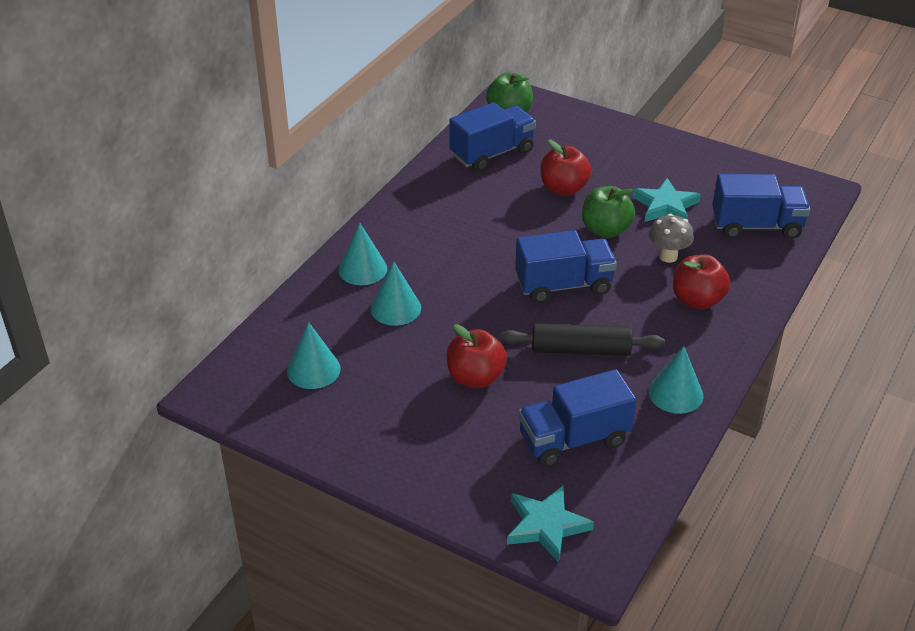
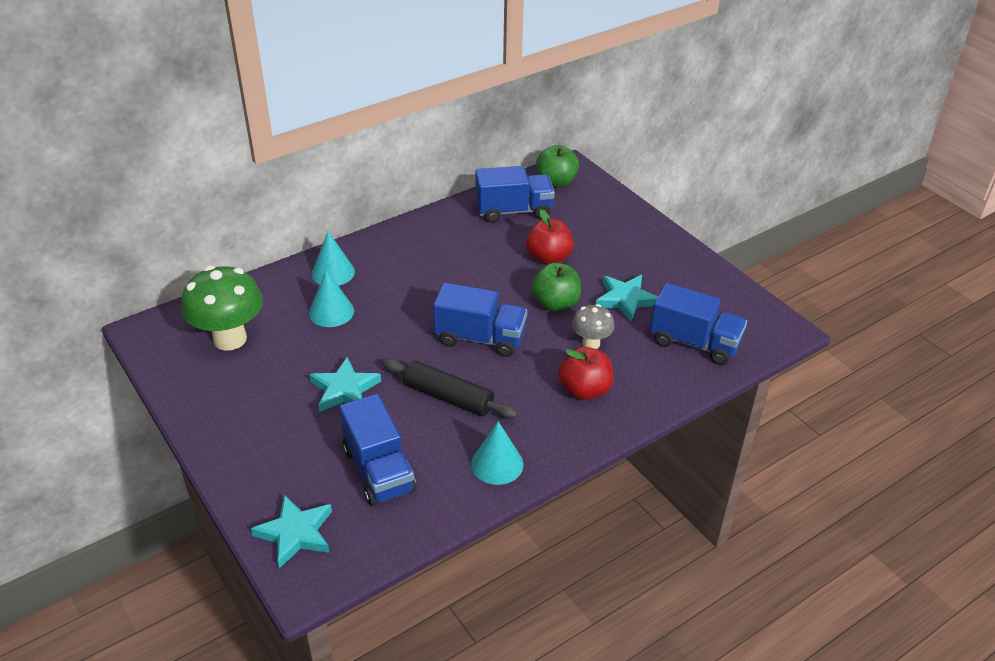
camera: 25 degrees right, 0 degrees up
(313, 369) = (230, 339): turquoise cone -> green mushroom
(475, 377) = (344, 389): red apple -> turquoise star
(574, 439) = (379, 470): blue truck -> blue truck turned 120 degrees counterclockwise

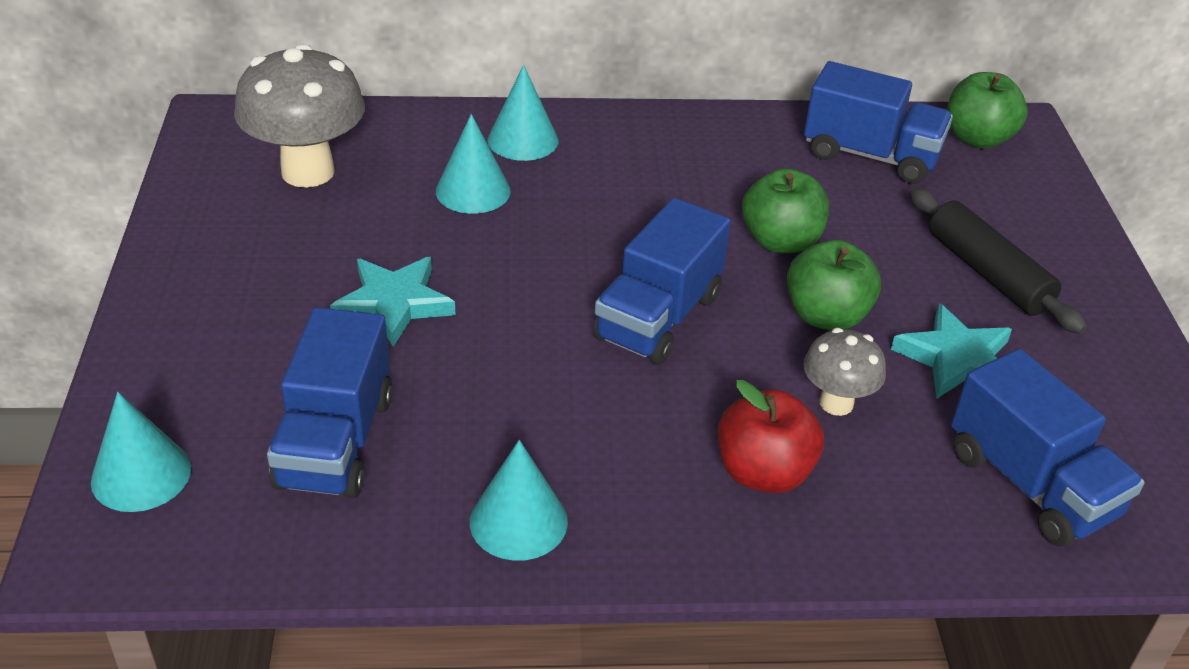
camera: 30 degrees right, 0 degrees up
(230, 339) = (308, 172): green mushroom -> grey mushroom
(295, 533) = (141, 474): turquoise star -> turquoise cone
(448, 397) = (533, 382): black rolling pin -> black rolling pin (987, 273)
(480, 338) = (658, 317): blue truck -> blue truck turned 75 degrees clockwise
(506, 274) = (780, 241): none -> green apple
(549, 258) = (872, 243): red apple -> none

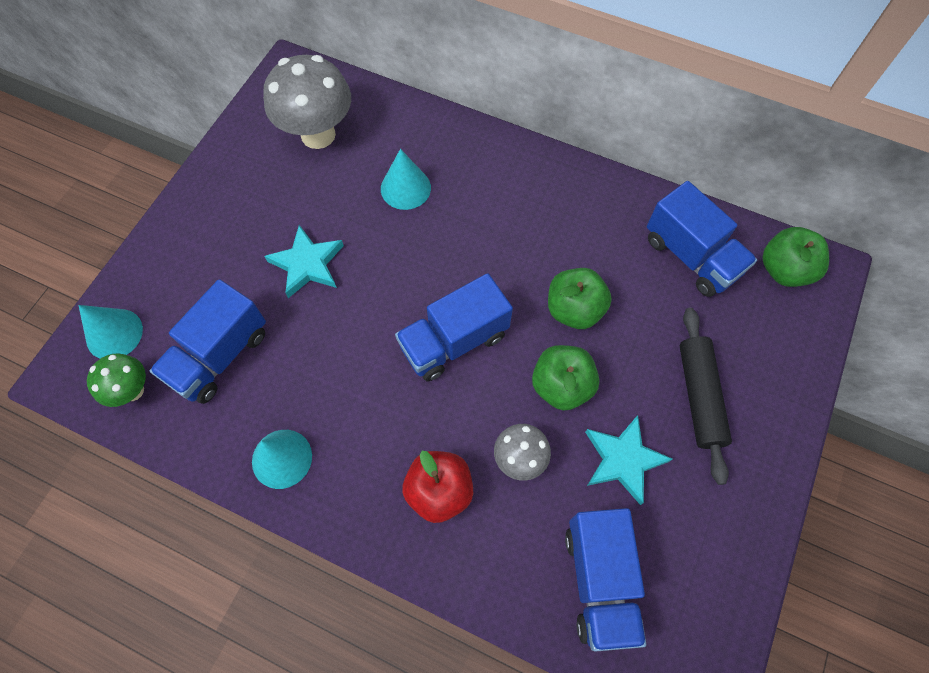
camera: 30 degrees right, 25 degrees up
(221, 529) = (132, 390): none -> green mushroom
(523, 140) = (462, 154): turquoise cone -> none

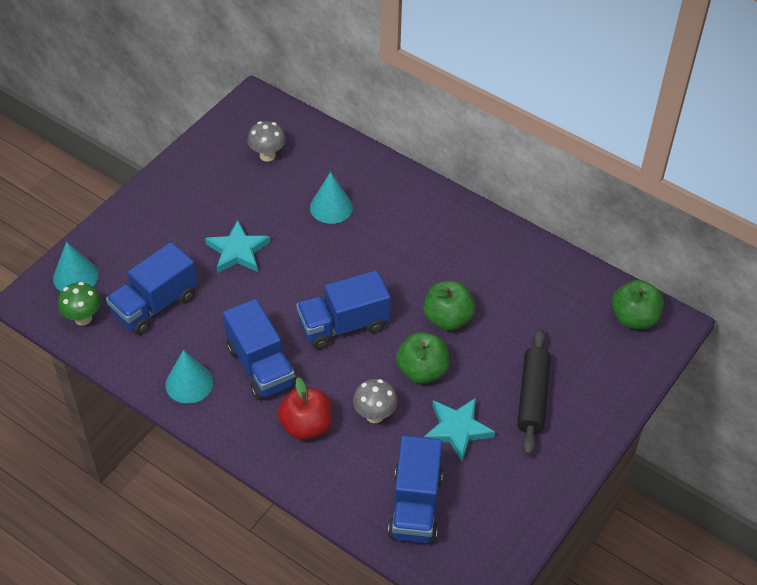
camera: 10 degrees right, 15 degrees down
(318, 135) = (267, 155): grey mushroom -> grey mushroom, size x0.54
(691, 256) = (557, 295): blue truck -> blue truck (261, 366)

